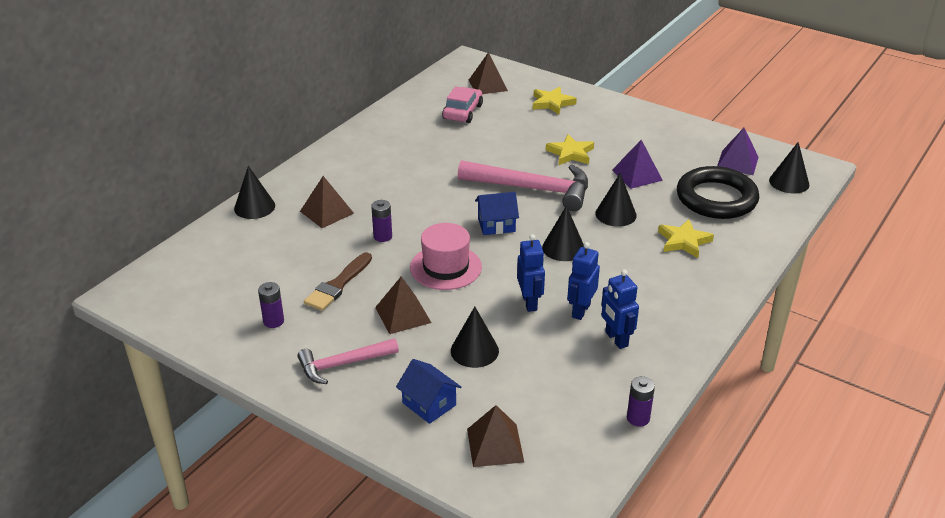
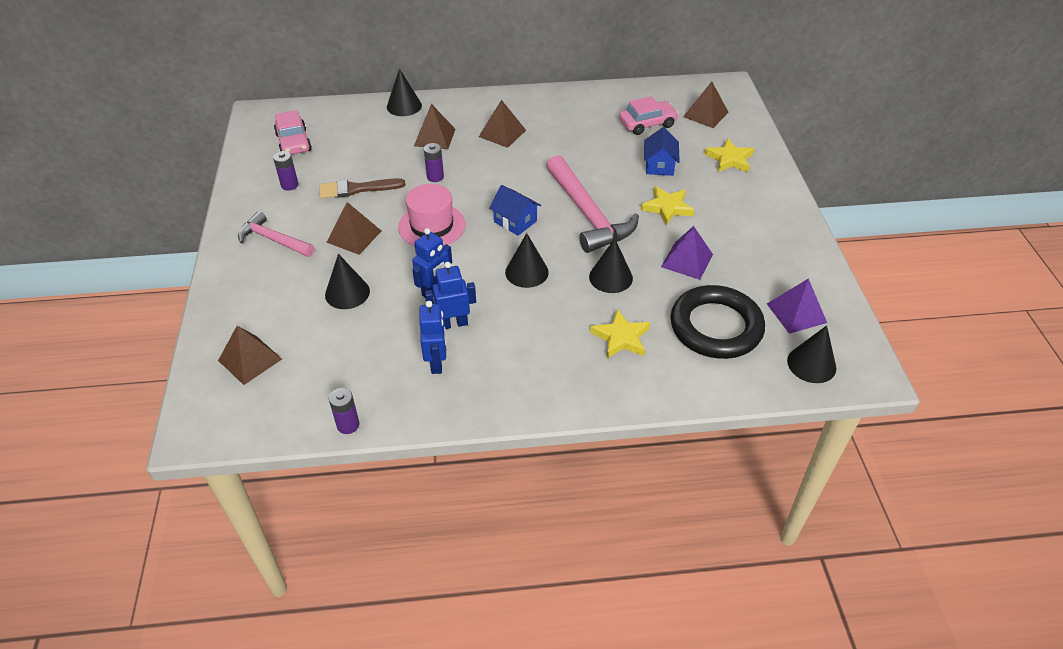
camera: 50 degrees right, 10 degrees up
(209, 292) = (293, 142): none -> pink car
(374, 178) = (502, 133): none -> brown pyramid
(429, 404) = (267, 302): blue house -> blue house (659, 166)
(616, 339) = (437, 362): blue robot -> blue robot turned 150 degrees clockwise

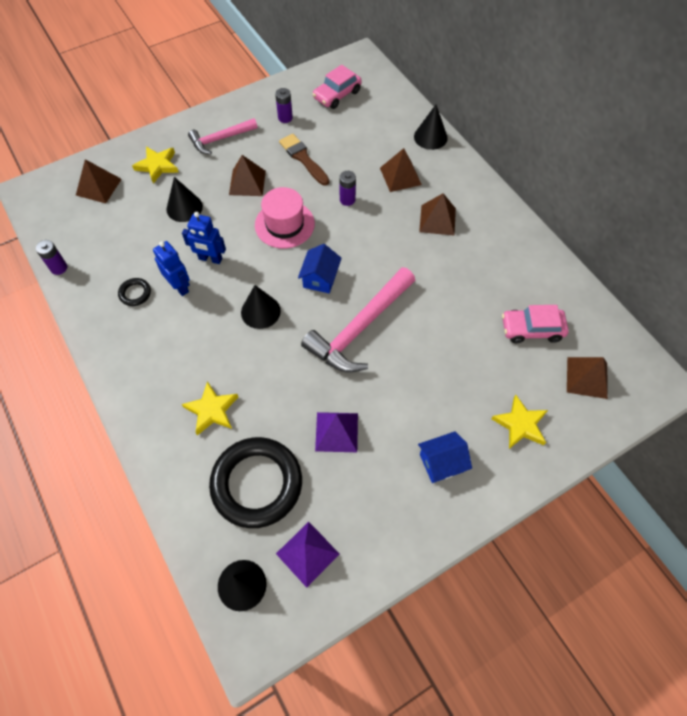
camera: 65 degrees right, 15 degrees up
(273, 240) = (220, 139): pink hammer -> pink hammer turned 120 degrees counterclockwise
(437, 362) = (135, 293): blue robot -> black ring
(610, 277) = (283, 376): black cone -> none
(647, 124) = (532, 329): pink car -> pink car turned 135 degrees clockwise
(659, 166) = (468, 362): blue house -> blue house (441, 463)
(667, 207) = (406, 391): yellow star -> yellow star (157, 166)

